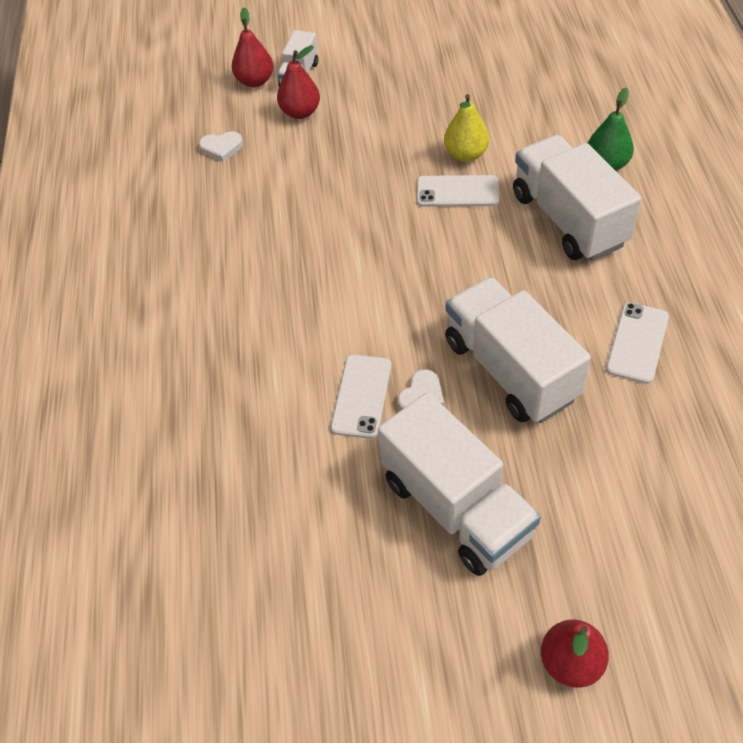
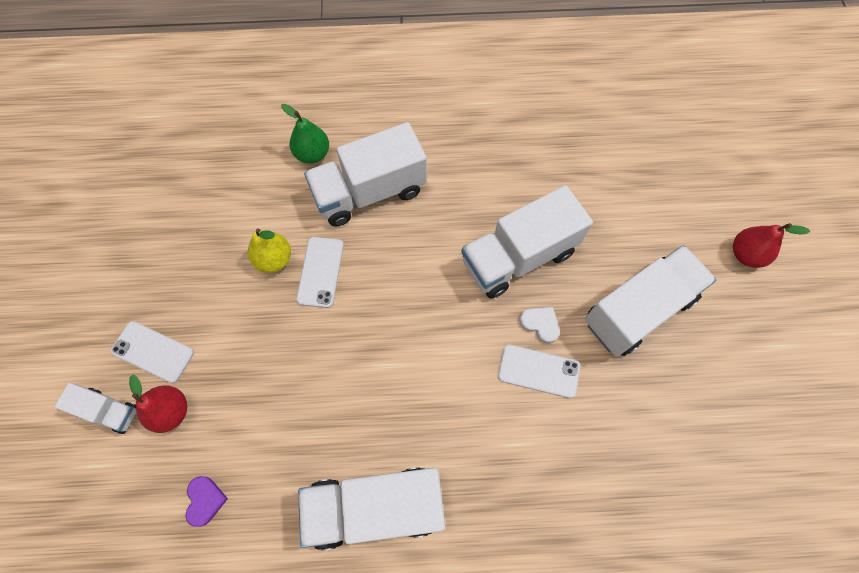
camera: 90 degrees left, 15 degrees up
(212, 265) = (375, 507): none -> white truck
(221, 148) = (205, 500): white heart -> purple heart
(255, 81) = (102, 462): red pear -> none
(637, 343) = (499, 169): white phone -> white phone (153, 352)

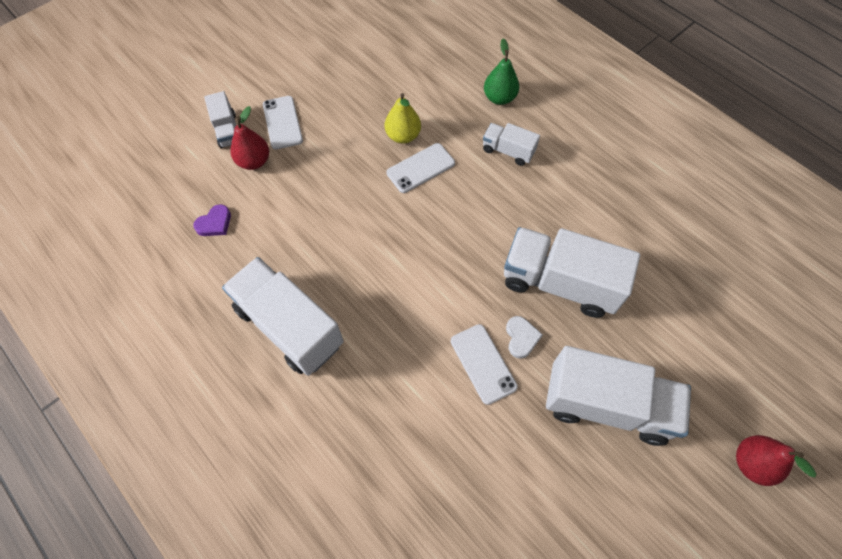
camera: 50 degrees right, 5 degrees down
(369, 192) = (508, 151): white truck -> white truck, size x0.51

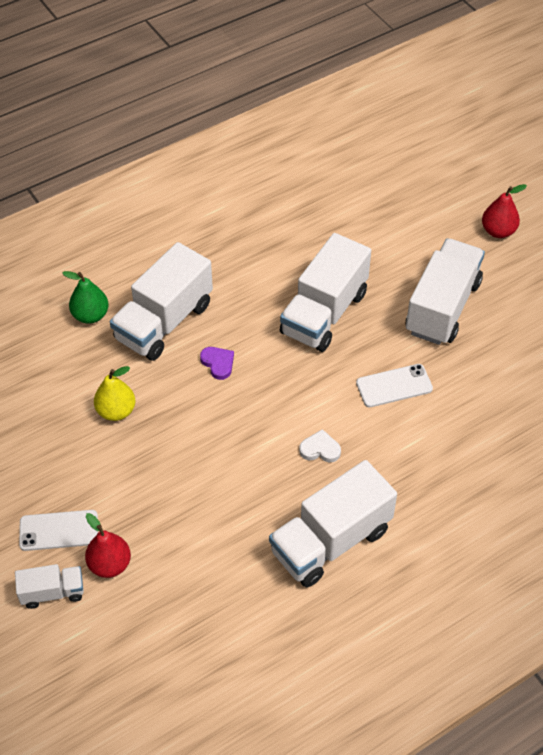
camera: 80 degrees left, 10 degrees down
(215, 223) = (188, 609): purple heart -> purple heart (218, 363)
(420, 168) = (165, 401): white phone -> none
(508, 151) = (164, 322): white truck -> white truck, size x1.98
(521, 338) = (374, 353): white heart -> white heart (320, 449)

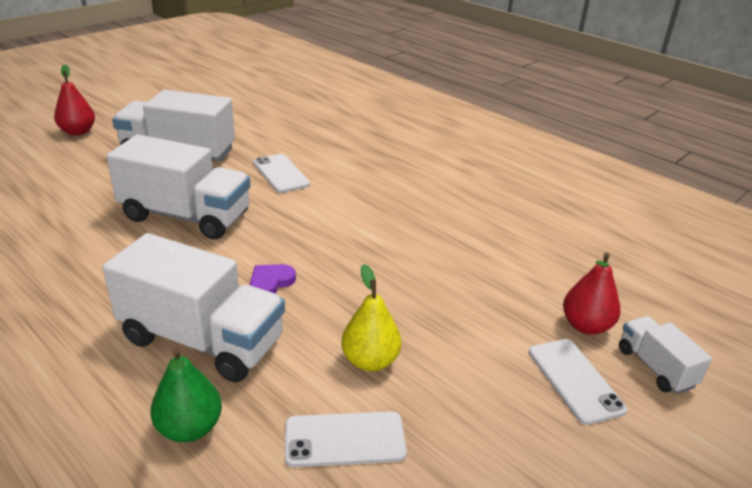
camera: 105 degrees left, 20 degrees down
(56, 386) = (344, 439): none -> white phone
(320, 449) = (369, 206): white heart -> none
(331, 541) = (465, 194): white truck -> none

